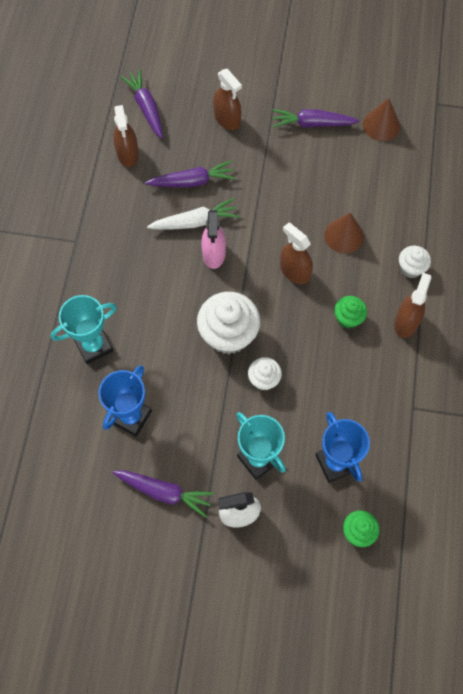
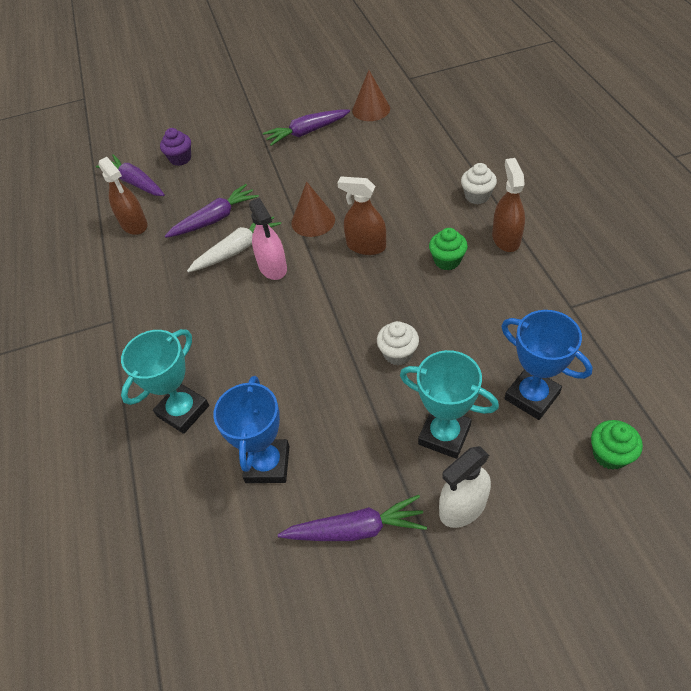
camera: 20 degrees left, 15 degrees down
(193, 99) = (180, 159): none -> purple cupcake
(227, 119) = (222, 160): brown spray bottle -> none
(228, 334) = (332, 330): white cupcake -> none
(344, 235) = (394, 198): brown cone -> brown cone (313, 221)

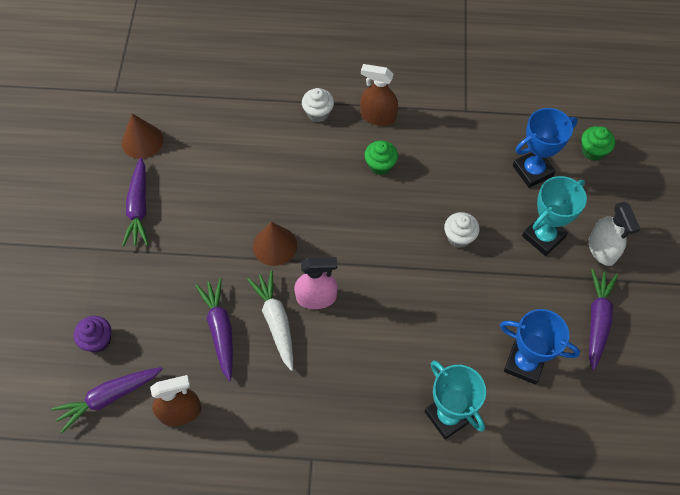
camera: 75 degrees left, 10 degrees up
(366, 246) = (331, 215): brown spray bottle -> none

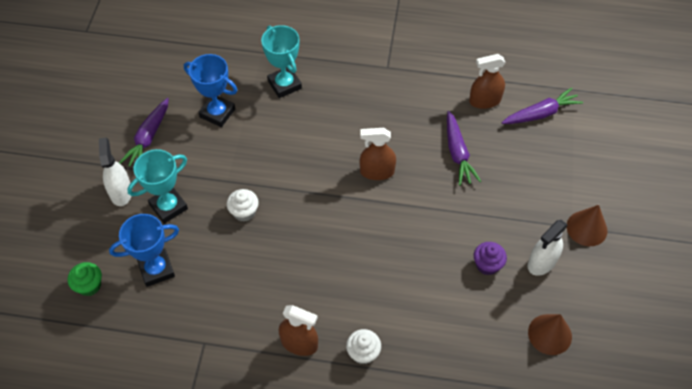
camera: 175 degrees left, 5 degrees down
(98, 340) = (557, 153): purple cupcake -> purple cupcake (487, 265)
(139, 207) = (542, 262): purple carrot -> white spray bottle
(275, 245) = (412, 217): brown cone -> brown cone (586, 228)
(276, 322) = (411, 156): white carrot -> none
(316, 297) = (377, 172): pink spray bottle -> brown spray bottle
(380, 165) = (305, 287): green cupcake -> none

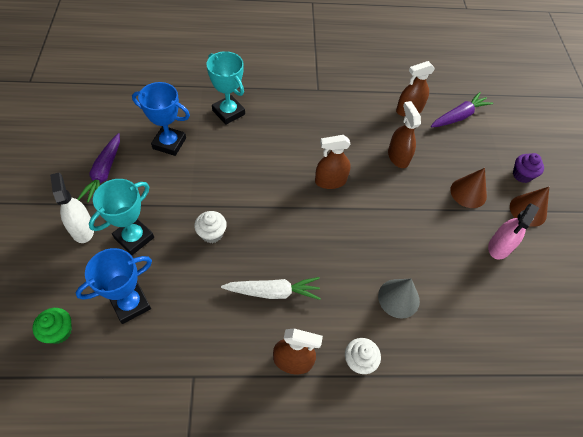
camera: 15 degrees left, 0 degrees up
(293, 277) = (273, 292): none -> white carrot
(418, 300) = (398, 298): none -> grey cone
(457, 153) = (398, 157): purple carrot -> brown spray bottle
(487, 265) = (452, 255): purple cupcake -> purple cupcake (522, 175)
(542, 262) = (499, 246): white spray bottle -> pink spray bottle
(550, 334) = (527, 314): brown cone -> brown cone (468, 192)

